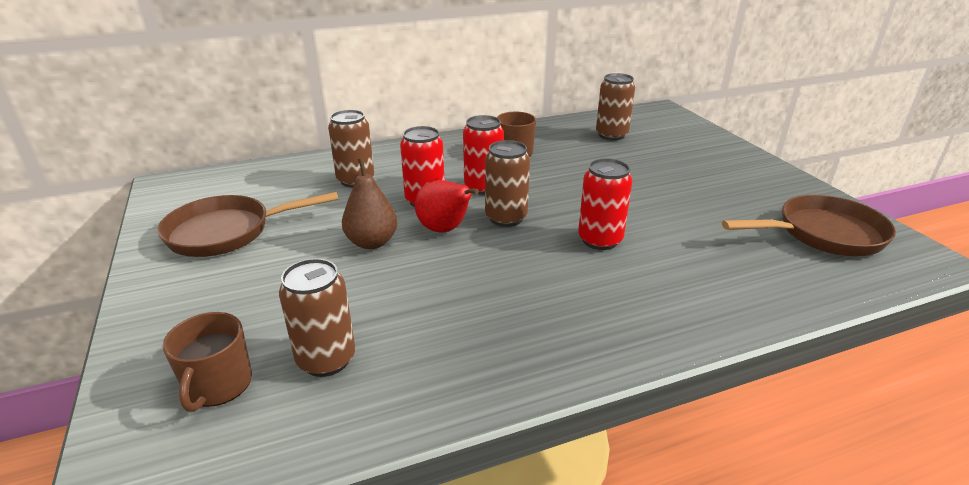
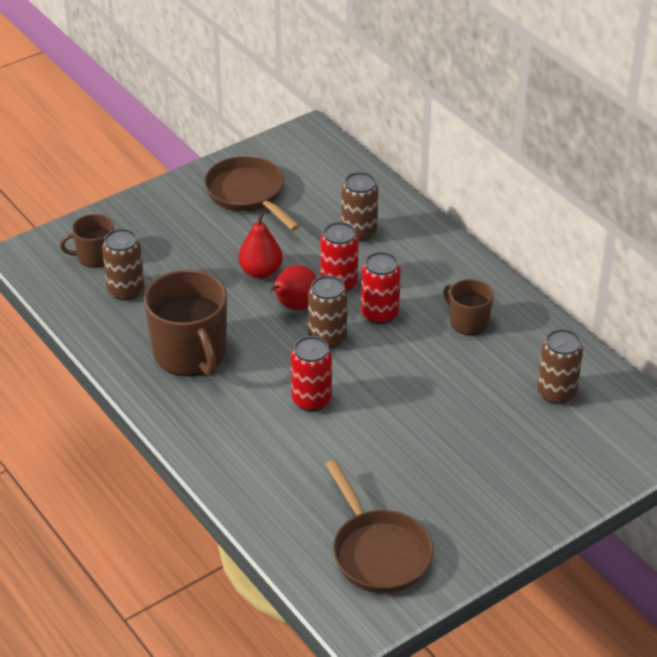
camera: 75 degrees right, 10 degrees up
(372, 242) = (261, 272): brown pear -> red pear
(492, 315) = (190, 353): none -> brown mug

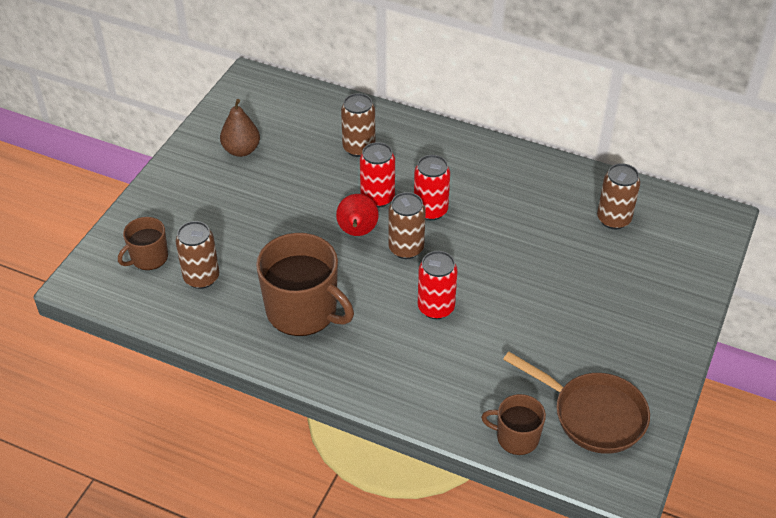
camera: 30 degrees left, 5 degrees up
(248, 194) = (241, 150): brown pan -> brown pear
(261, 272) = (305, 213): red pear -> none
(468, 322) = (503, 189): brown mug -> brown mug (516, 437)

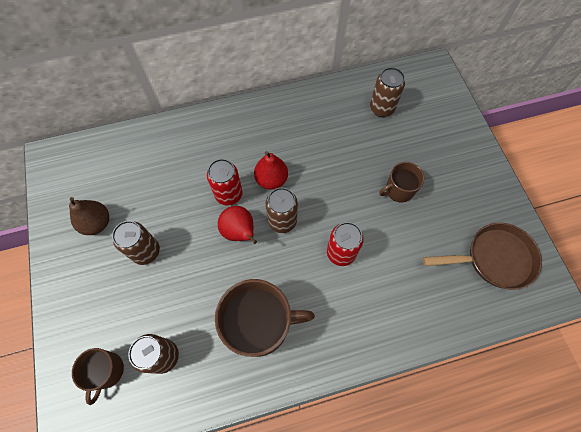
camera: 40 degrees left, 20 degrees up
(359, 148) = (181, 163): brown can -> brown can (146, 251)
(430, 210) = (271, 179): red can -> red pear
(516, 437) = (470, 312): brown mug -> brown mug (398, 190)

